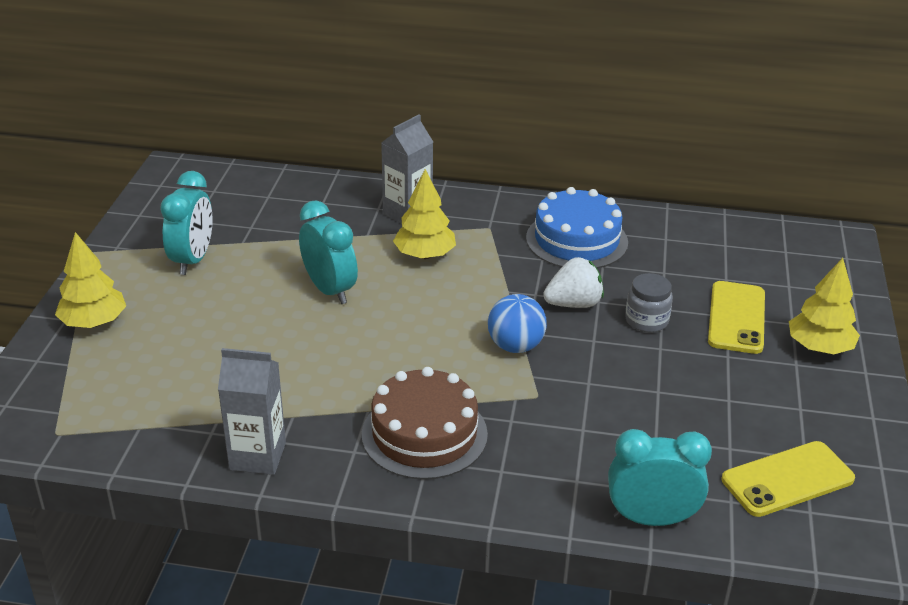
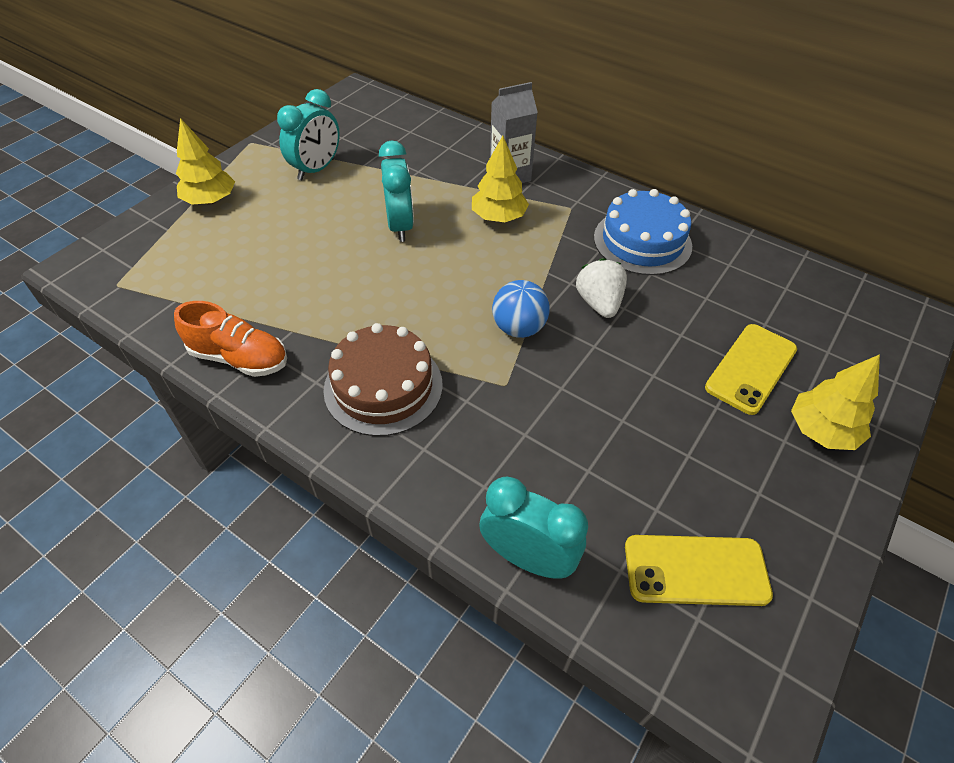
camera: 25 degrees right, 15 degrees up
(257, 456) = (239, 358): grey carton -> orange shoe
(573, 304) = (599, 303): white strawberry -> white strawberry turned 105 degrees counterclockwise
(646, 321) = (657, 342): grey jar -> none

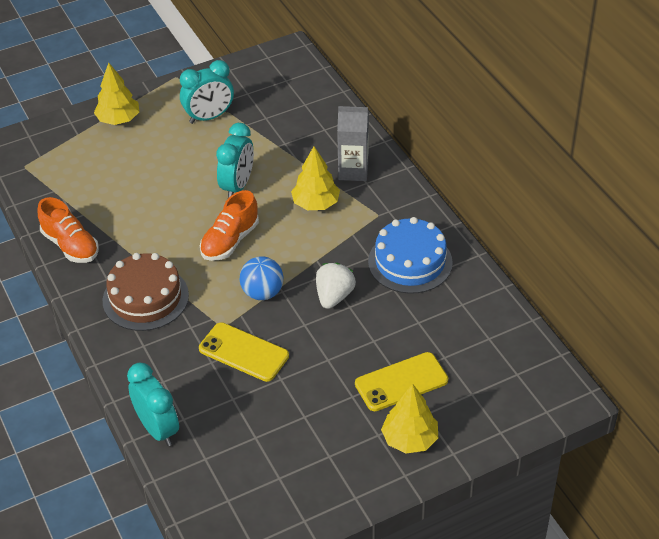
camera: 30 degrees right, 5 degrees down
(436, 285) = (230, 241): none -> orange shoe
(696, 570) = (249, 477): yellow phone -> yellow phone (243, 352)

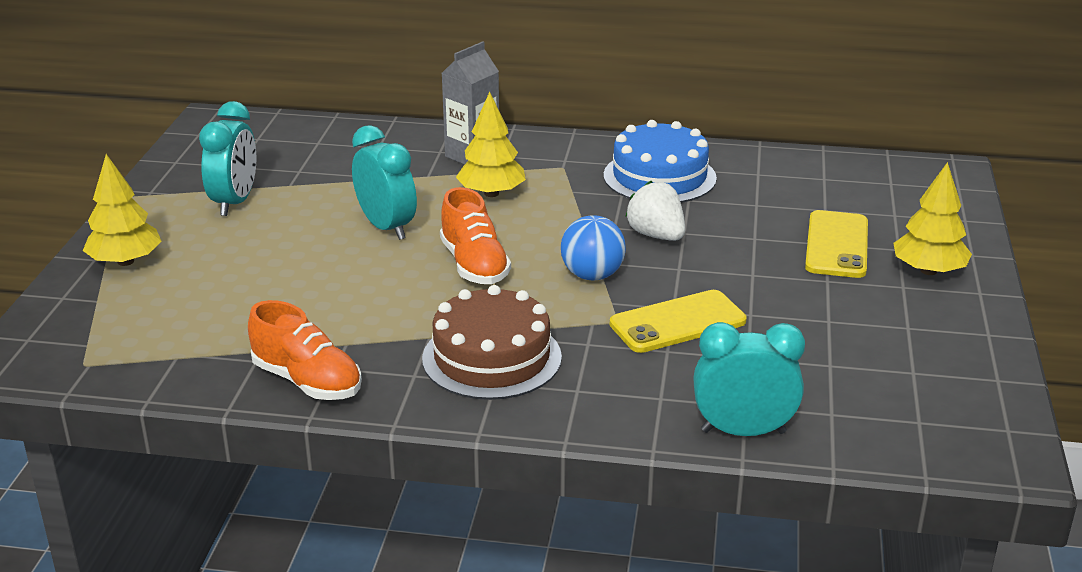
camera: 55 degrees left, 15 degrees down
(70, 245) = (307, 381): orange shoe -> orange shoe turned 45 degrees clockwise

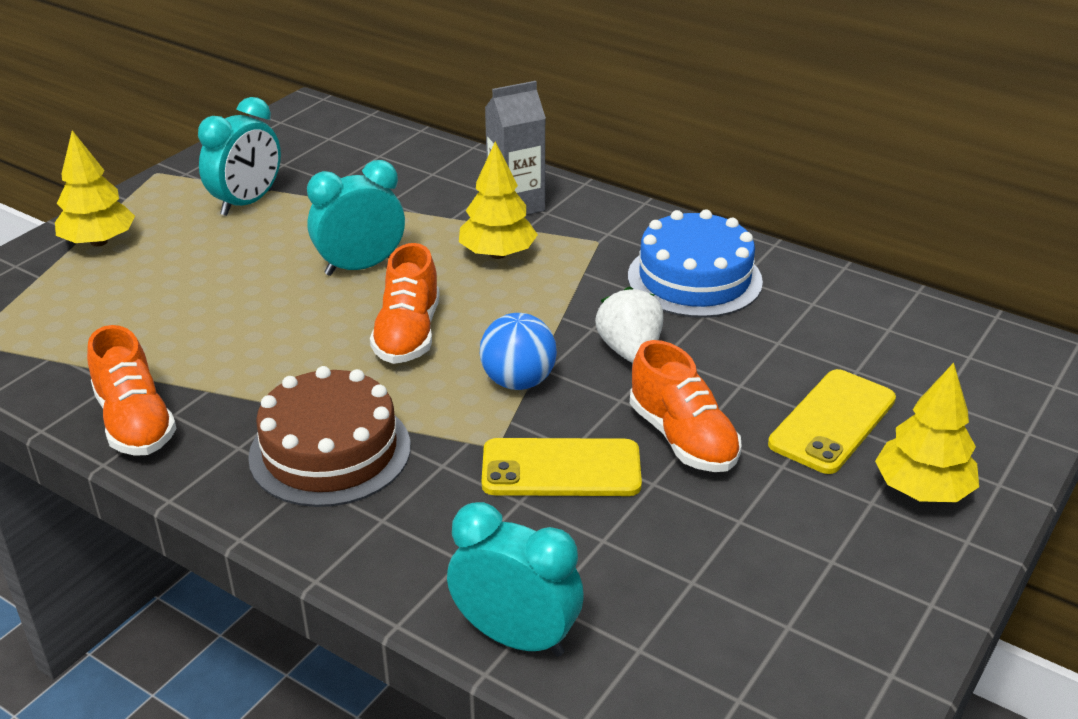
camera: 25 degrees right, 5 degrees up
(386, 227) = (360, 267): turquoise clock -> turquoise clock turned 105 degrees counterclockwise
(745, 281) = (682, 438): none -> orange shoe

